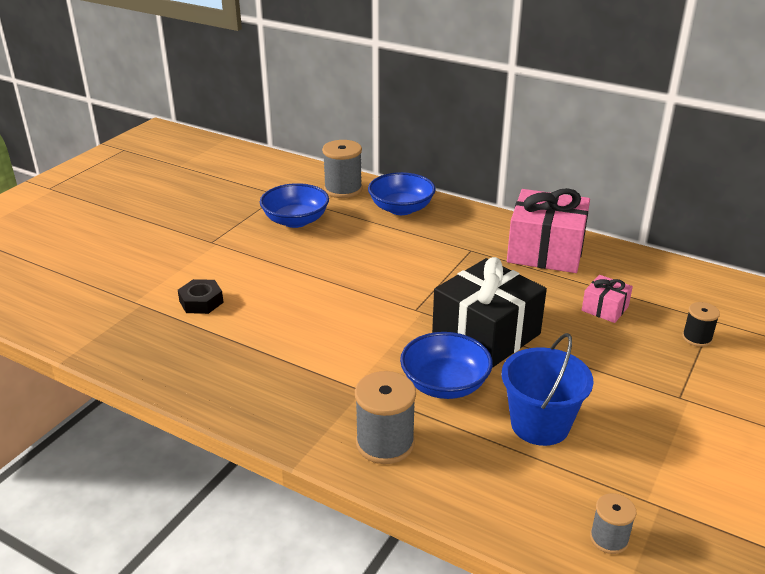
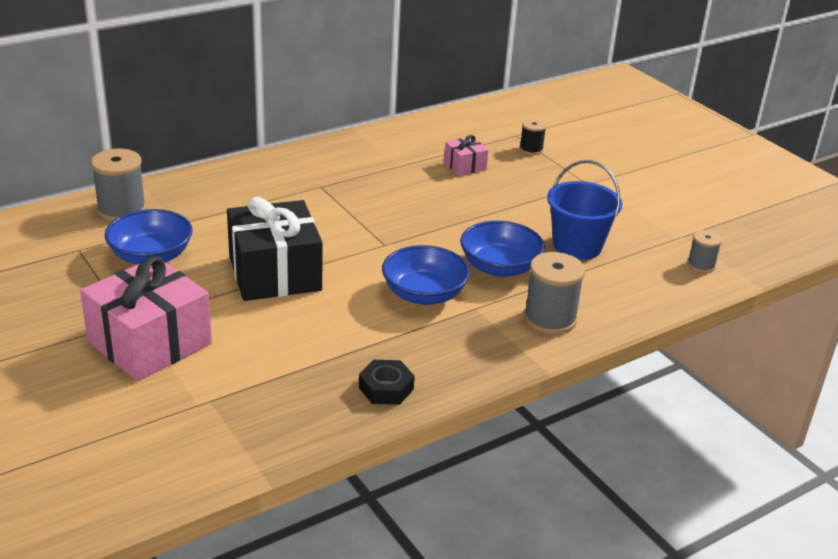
camera: 65 degrees left, 0 degrees up
(201, 302) = (247, 358): black nut -> black nut (386, 388)
(401, 208) = (204, 192): blue bowl -> blue bowl (424, 294)
(486, 334) = (451, 226): black gift -> black gift (275, 273)
(545, 251) = (360, 155): pink gift -> pink gift (150, 342)

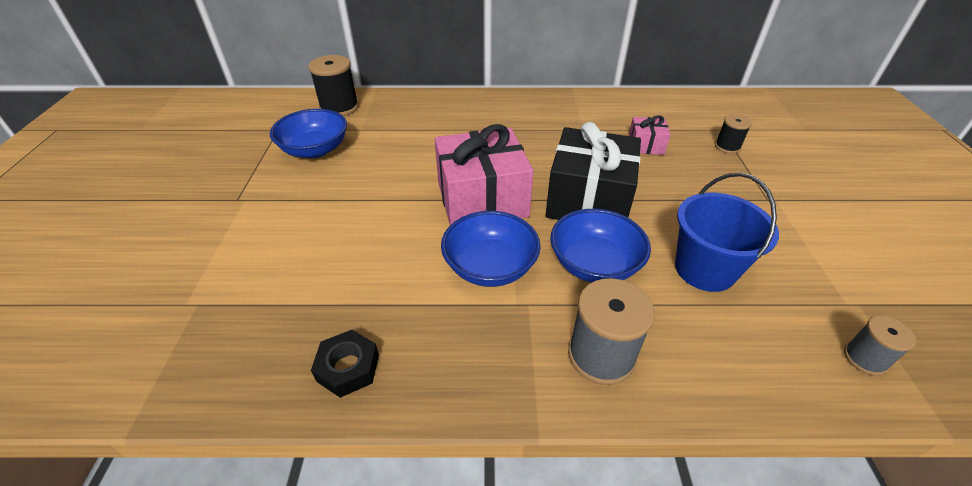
camera: 35 degrees right, 10 degrees up
(121, 209) = (339, 107): grey spool -> black spool
(150, 342) = (226, 225): pink gift -> pink gift (482, 199)
(275, 273) = (384, 195): black gift -> black gift (588, 200)

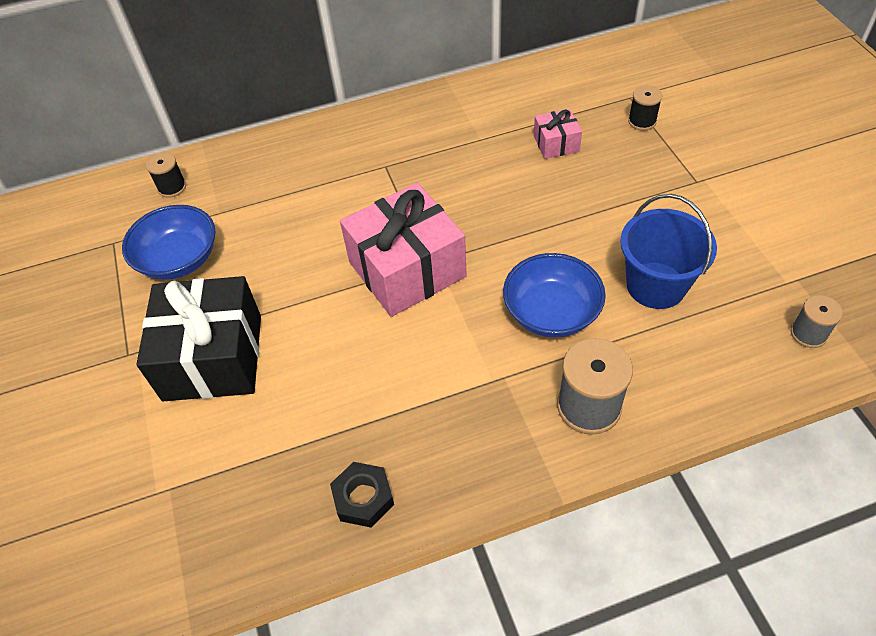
camera: 15 degrees left, 10 degrees up
(339, 107) = (172, 187): black spool -> black spool, size x0.58
(490, 267) = (450, 348): blue bowl -> none
(588, 200) = (519, 236): black gift -> black gift (213, 357)

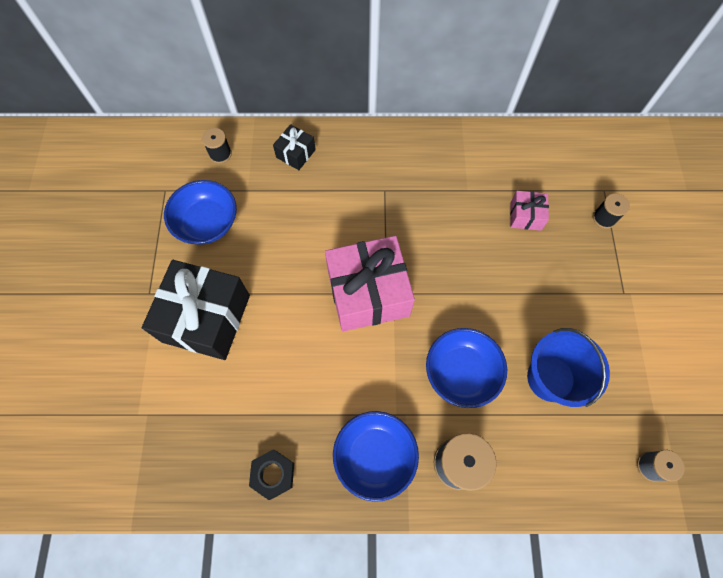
camera: 15 degrees right, 15 degrees up
(265, 161) = (295, 153): none -> black gift
(485, 433) = (375, 456): none -> blue bowl

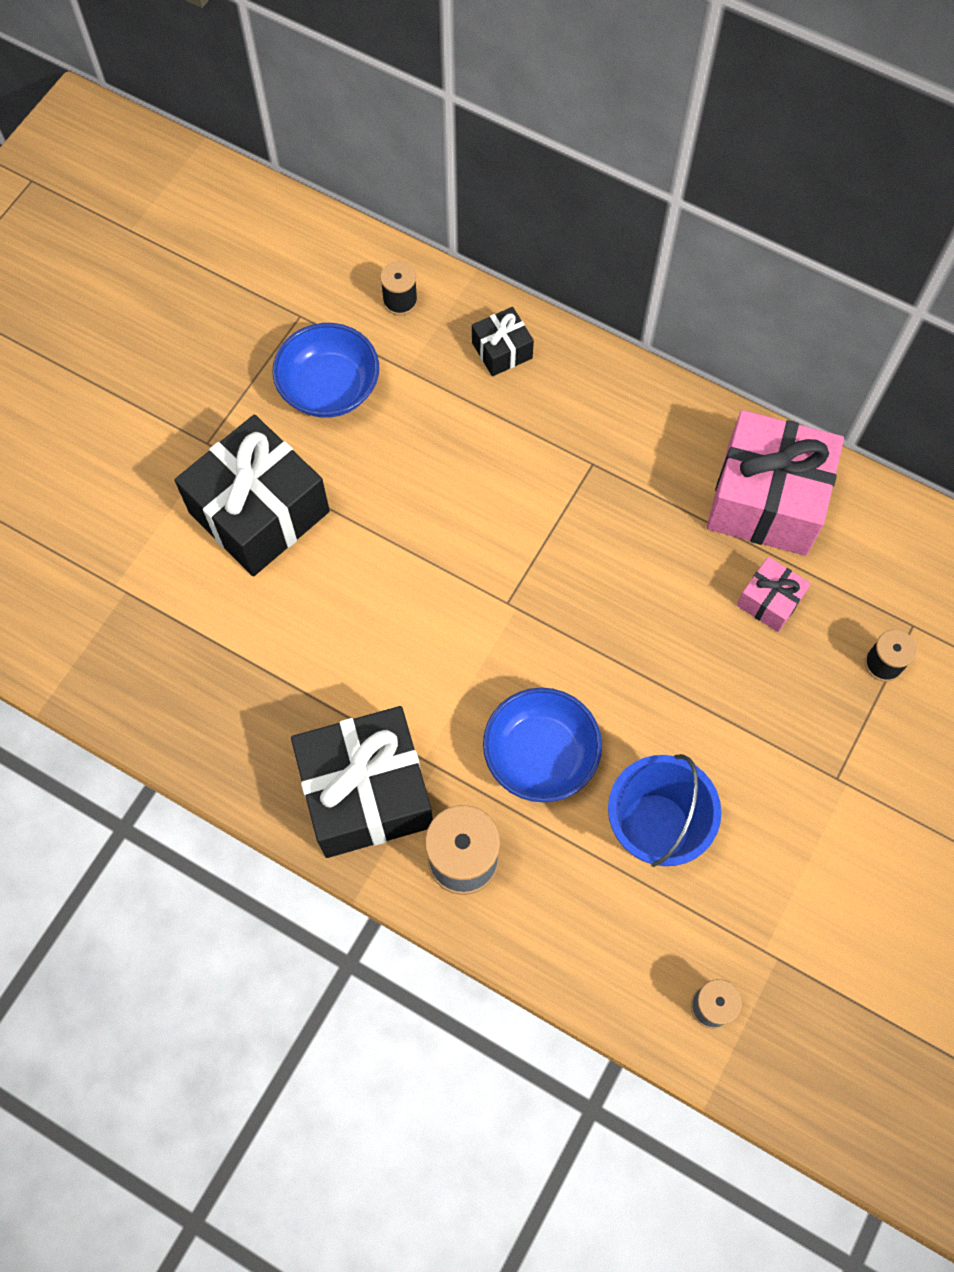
camera: 30 degrees right, 0 degrees up
(273, 474) = (232, 743): black nut -> none
(368, 293) = (483, 589): pink gift -> pink gift (766, 500)
(375, 456) = (366, 792): blue bowl -> black gift

